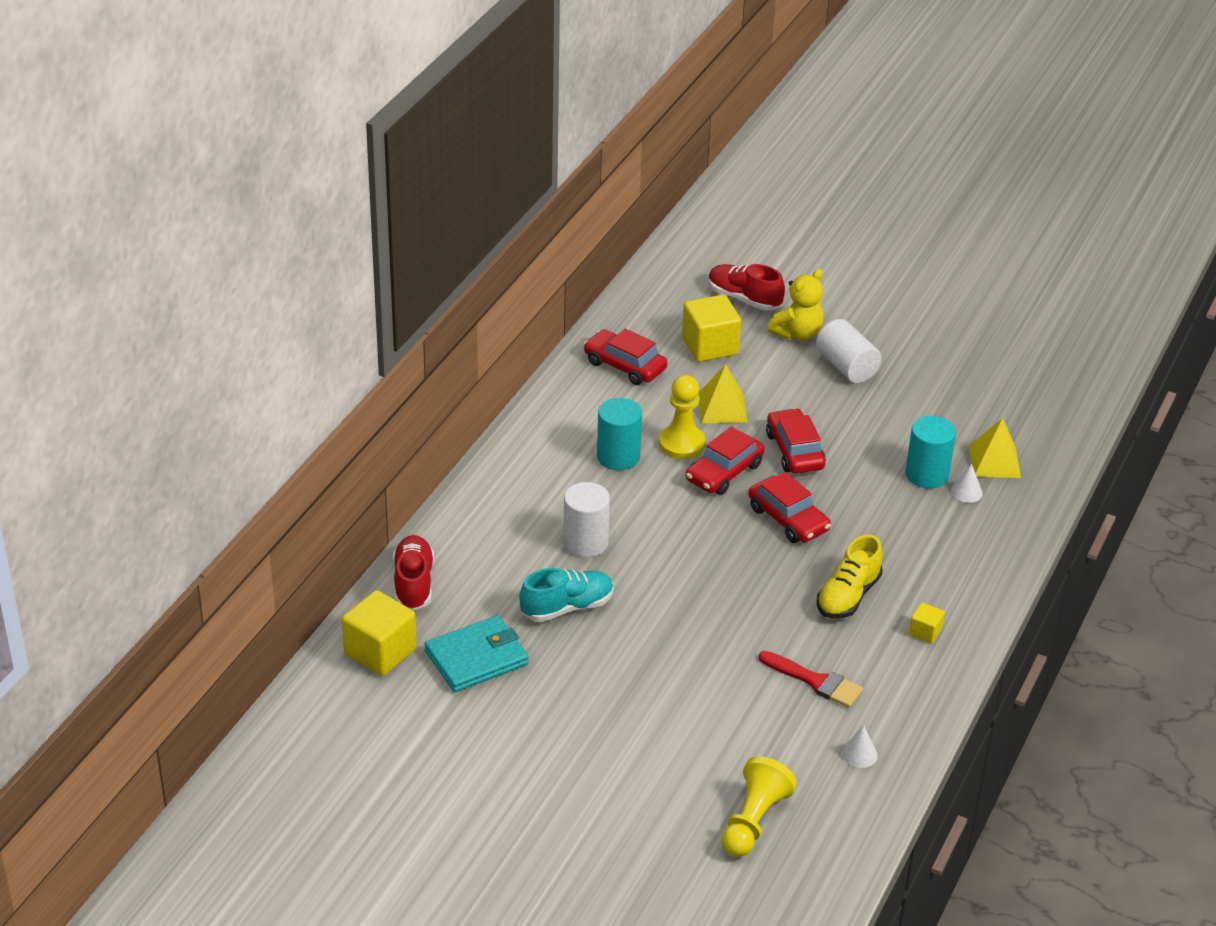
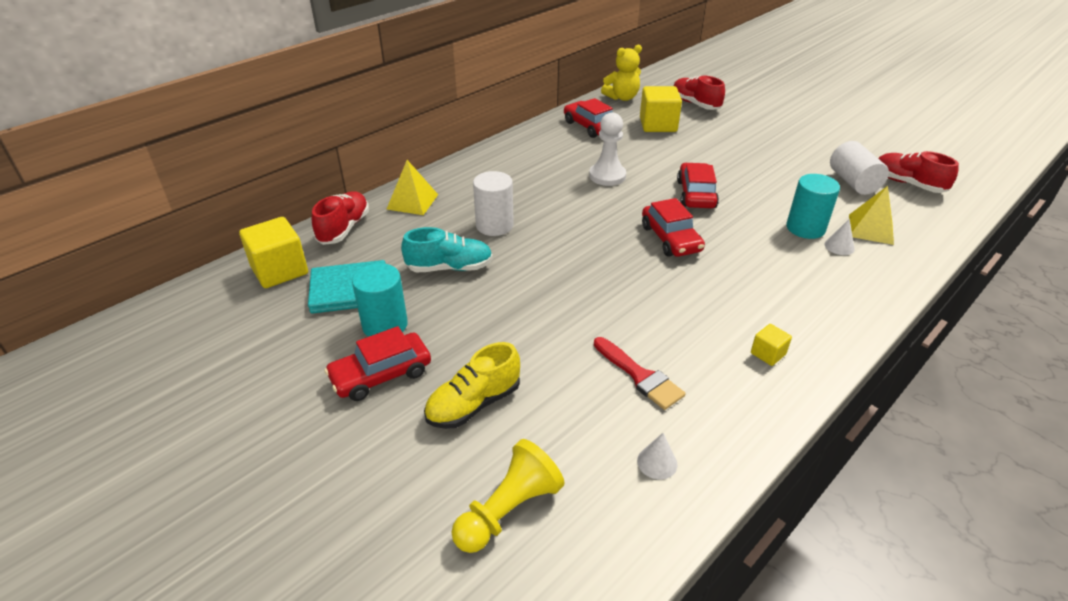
camera: 20 degrees right, 0 degrees up
(618, 457) = (554, 176): turquoise cylinder -> turquoise cylinder (385, 325)
(682, 444) = (607, 176): yellow pawn -> white pawn
(722, 408) = (650, 160): yellow pyramid -> yellow pyramid (412, 201)
(724, 472) = (631, 198): red car -> red car (381, 375)
(797, 333) = (727, 127): yellow teddy bear -> yellow teddy bear (622, 97)
(846, 367) = (758, 150): white cylinder -> white cylinder (853, 182)
(848, 596) = (701, 307): yellow shoe -> yellow shoe (474, 404)
(1025, 387) = (908, 184): none -> red shoe

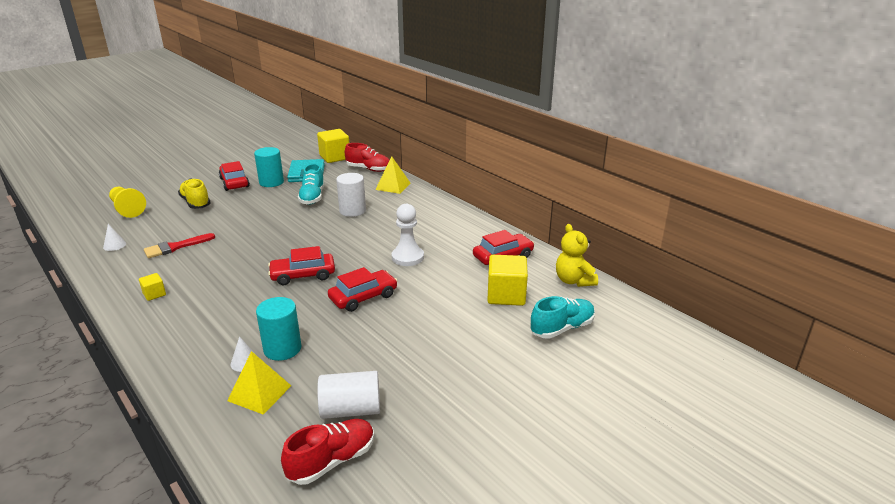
camera: 95 degrees right, 10 degrees down
(695, 104) = (562, 328): red shoe -> turquoise shoe
(696, 194) = (363, 297): red car -> red car turned 45 degrees counterclockwise

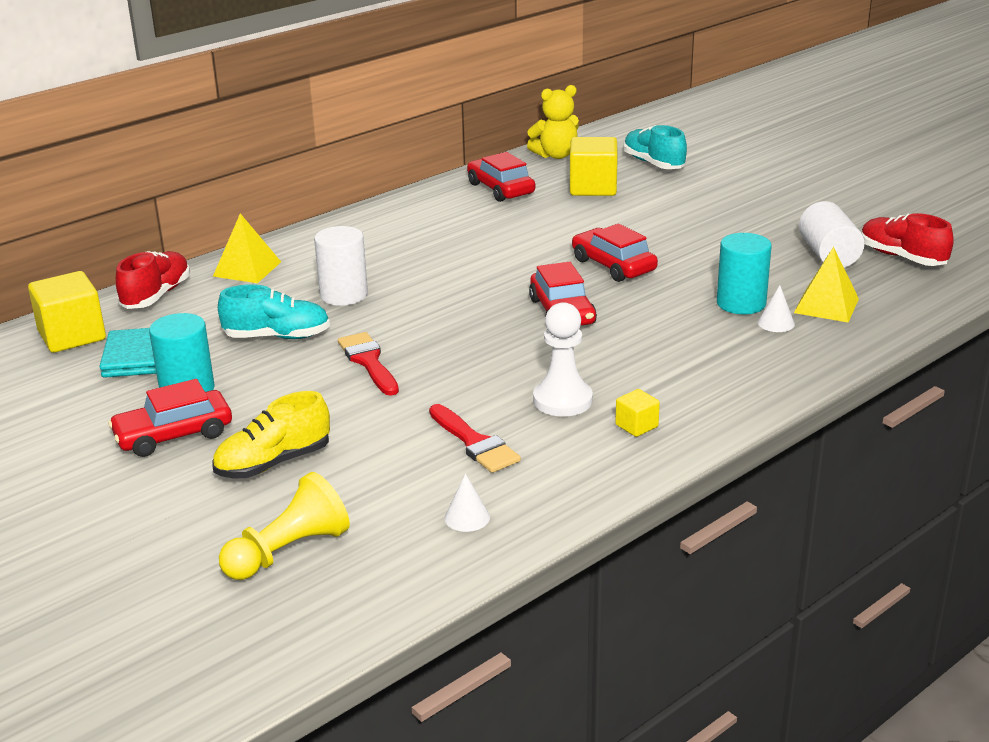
camera: 90 degrees left, 0 degrees up
(274, 219) = (368, 362): none -> red brush
(407, 257) = (504, 244): white pawn -> white pawn (562, 400)

